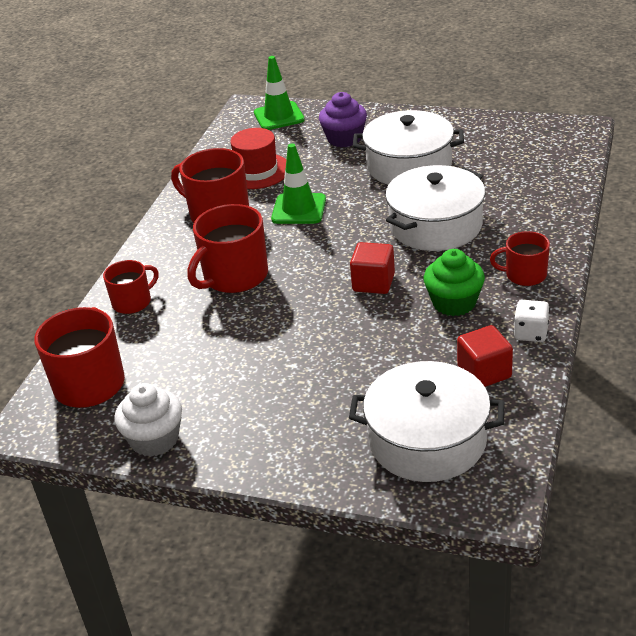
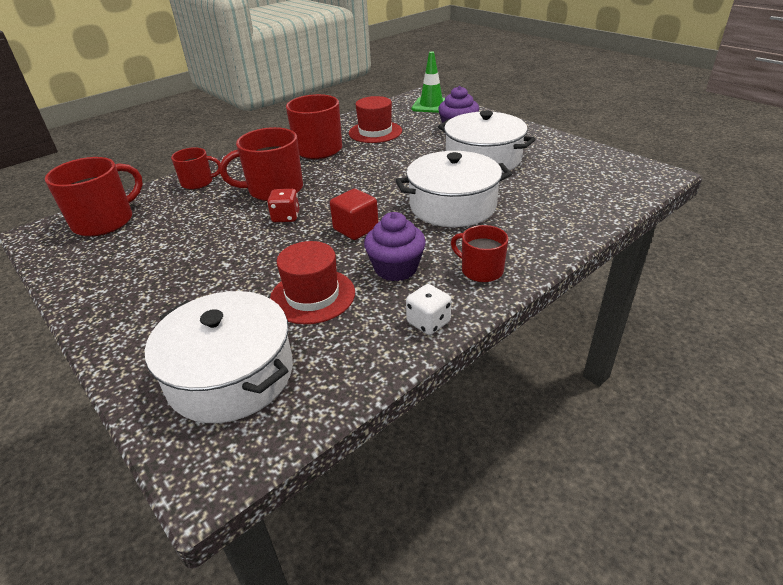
camera: 30 degrees right, 0 degrees up
(154, 439) = (79, 275): white cupcake -> none
(288, 299) = (286, 217): none -> red dice
(299, 209) = (370, 162): green traffic cone -> none
(412, 355) = (312, 296): none -> red hat
(454, 303) = (396, 268): green cupcake -> purple cupcake
(484, 372) = (348, 338): red cube -> none

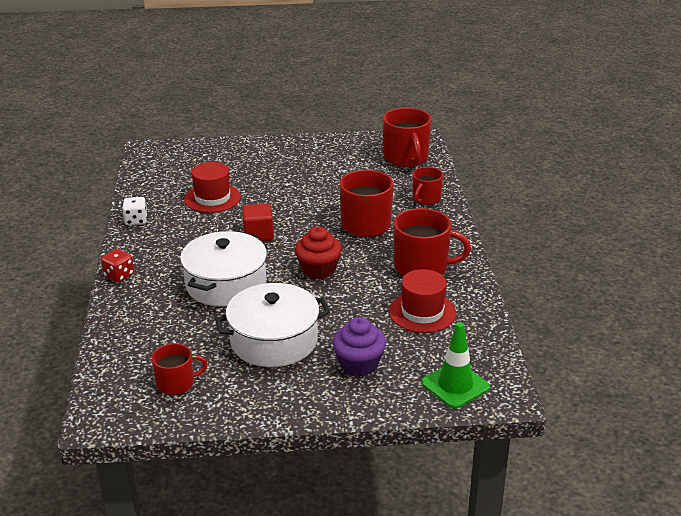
camera: 125 degrees right, 5 degrees down
(231, 375) = (189, 164): white pot -> none
(286, 217) = (315, 216): red dice -> red dice (119, 275)
(374, 180) = (318, 270): none -> red cupcake
(396, 268) = (193, 230): purple cupcake -> none
(481, 270) = (144, 256): red mug -> red mug (176, 383)

